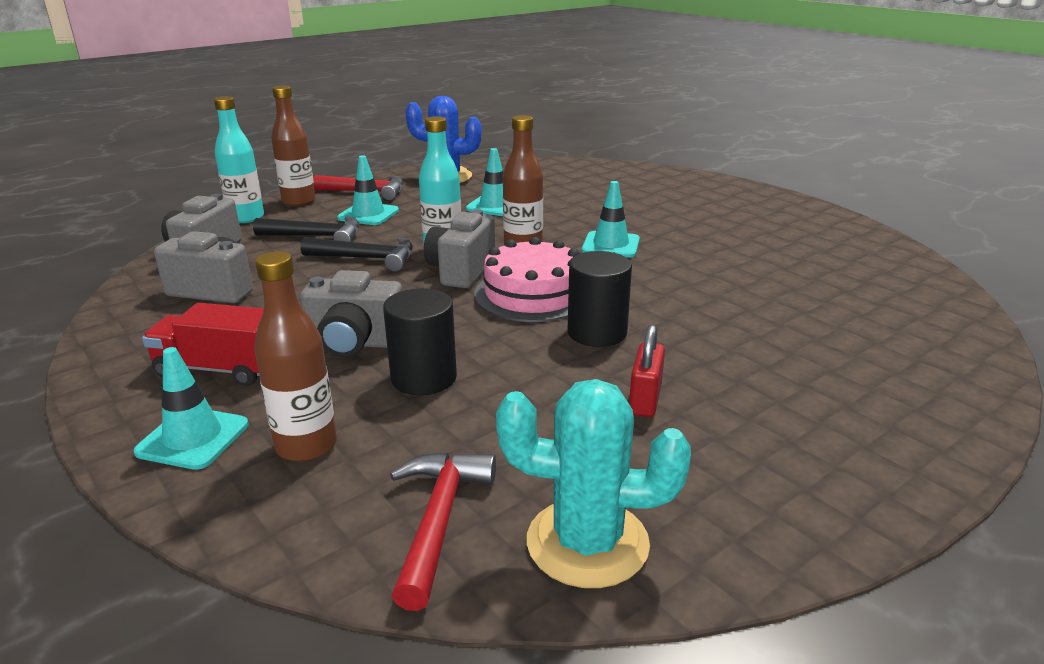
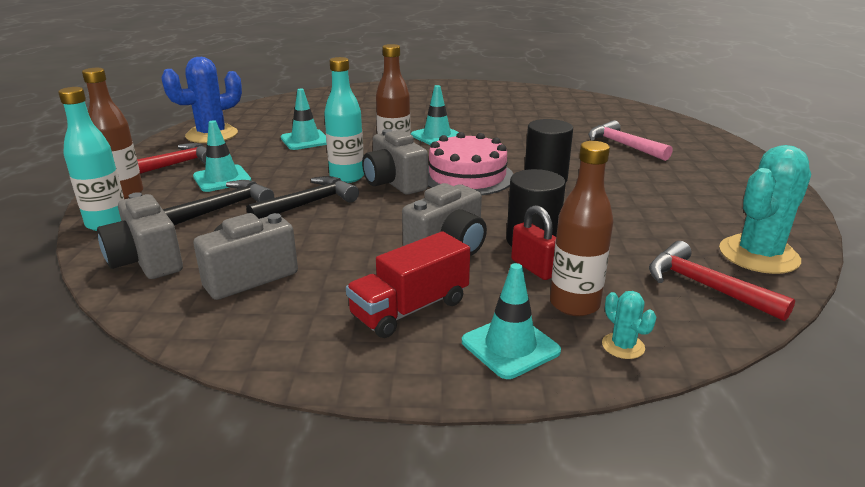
camera: 50 degrees left, 0 degrees up
(243, 501) = (623, 346): none -> turquoise cactus
(645, 400) = (637, 195): red padlock -> red padlock (534, 268)
(796, 343) = (623, 145): none -> pink hammer

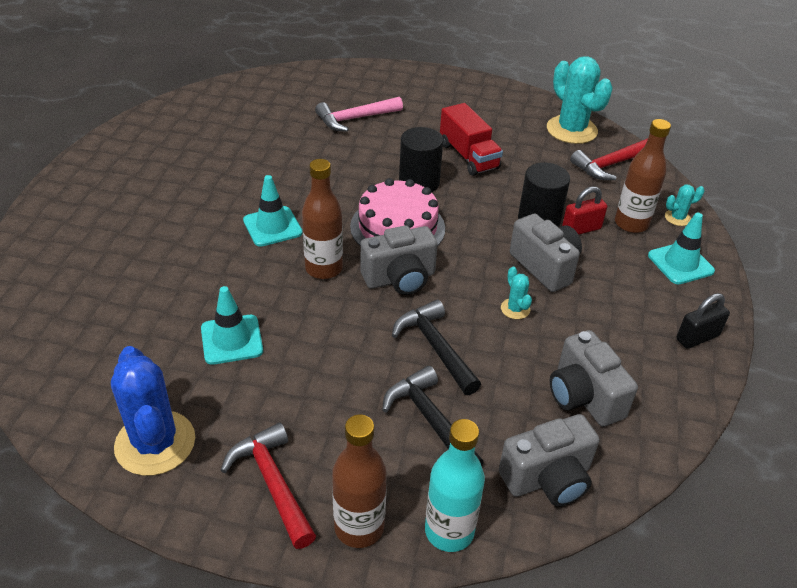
camera: 80 degrees left, 15 degrees up
(222, 179) = (340, 424): turquoise traffic cone -> none
(347, 177) = (372, 312): turquoise bottle -> none
(355, 357) = (697, 337): none -> black padlock
(371, 235) = (515, 309): none -> turquoise cactus
(410, 309) = (637, 302): red truck -> red truck (468, 156)

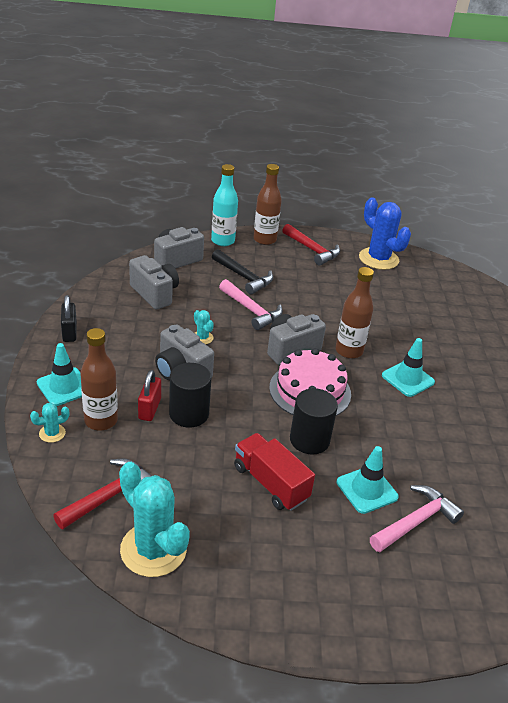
camera: 165 degrees right, 5 degrees down
(232, 340) = (377, 303): turquoise traffic cone -> turquoise traffic cone (367, 489)
(435, 347) = (252, 310): black hammer -> pink hammer
(581, 229) = (149, 409): red padlock -> red padlock turned 45 degrees counterclockwise
(697, 337) = (69, 332): black padlock -> black padlock turned 60 degrees counterclockwise

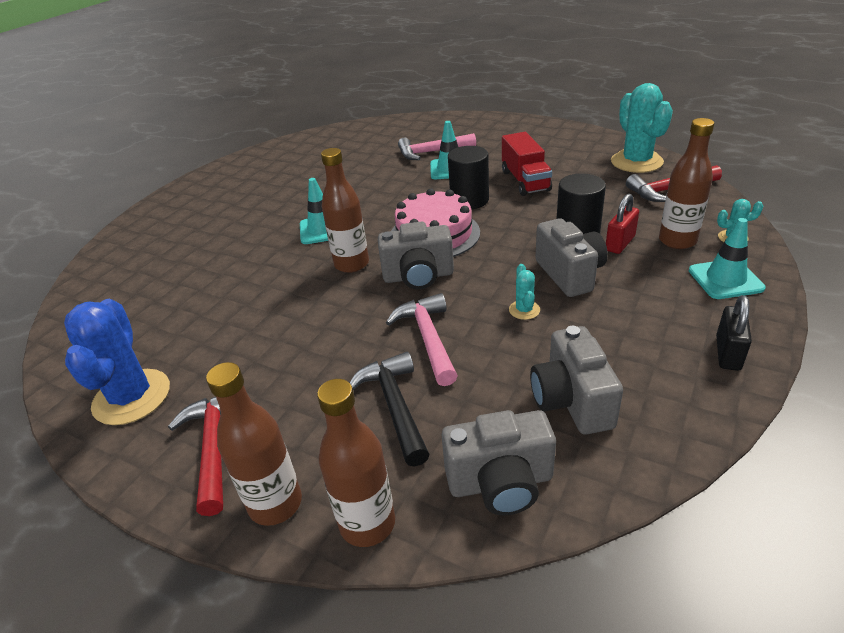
camera: 145 degrees left, 0 degrees up
(223, 241) = (367, 523): turquoise bottle -> brown bottle

